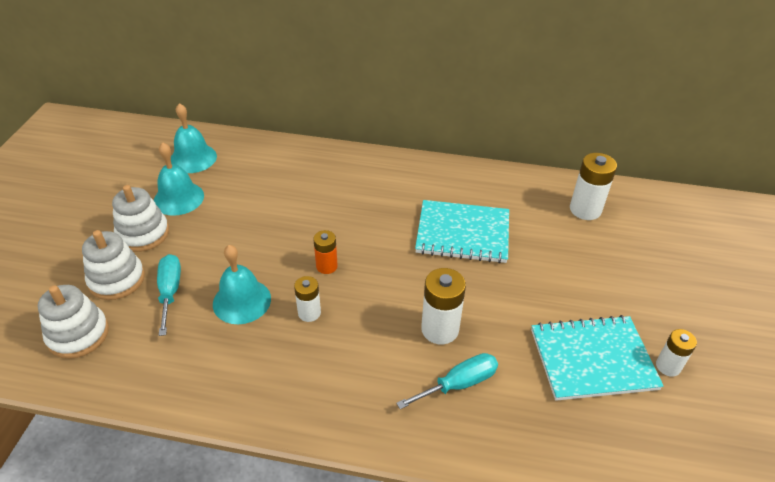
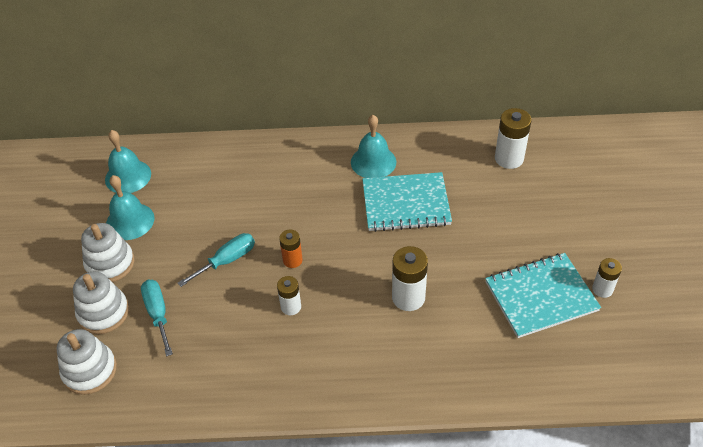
camera: 10 degrees left, 5 degrees up
(242, 301) = (227, 308): turquoise bell -> turquoise bell (373, 162)
(459, 384) = (436, 341): turquoise screwdriver -> turquoise screwdriver (227, 260)

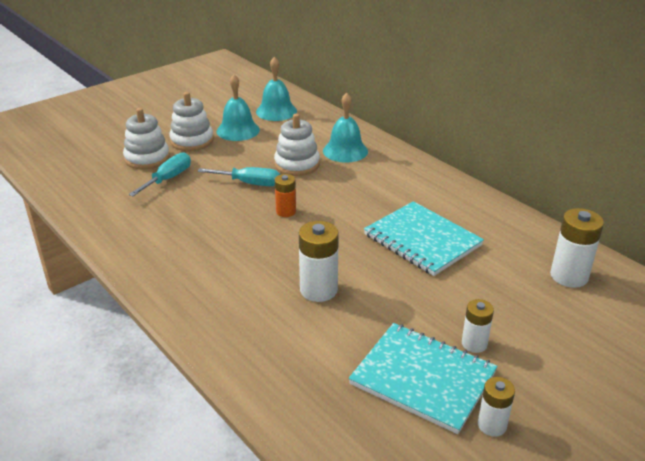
camera: 50 degrees right, 15 degrees down
(90, 370) = (93, 176): white stacking toy -> white stacking toy (297, 164)
(291, 307) = (238, 232): white battery -> white battery (474, 344)
(373, 162) = (443, 202): turquoise bell -> turquoise bell (345, 151)

